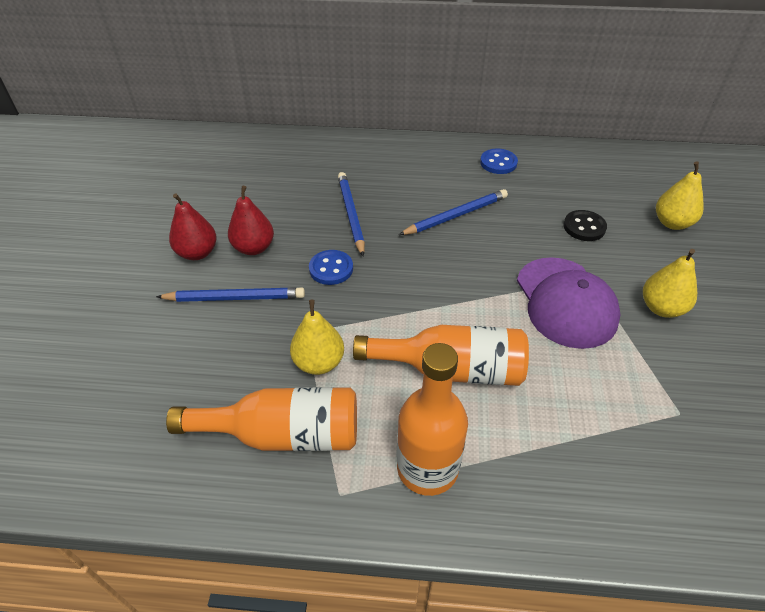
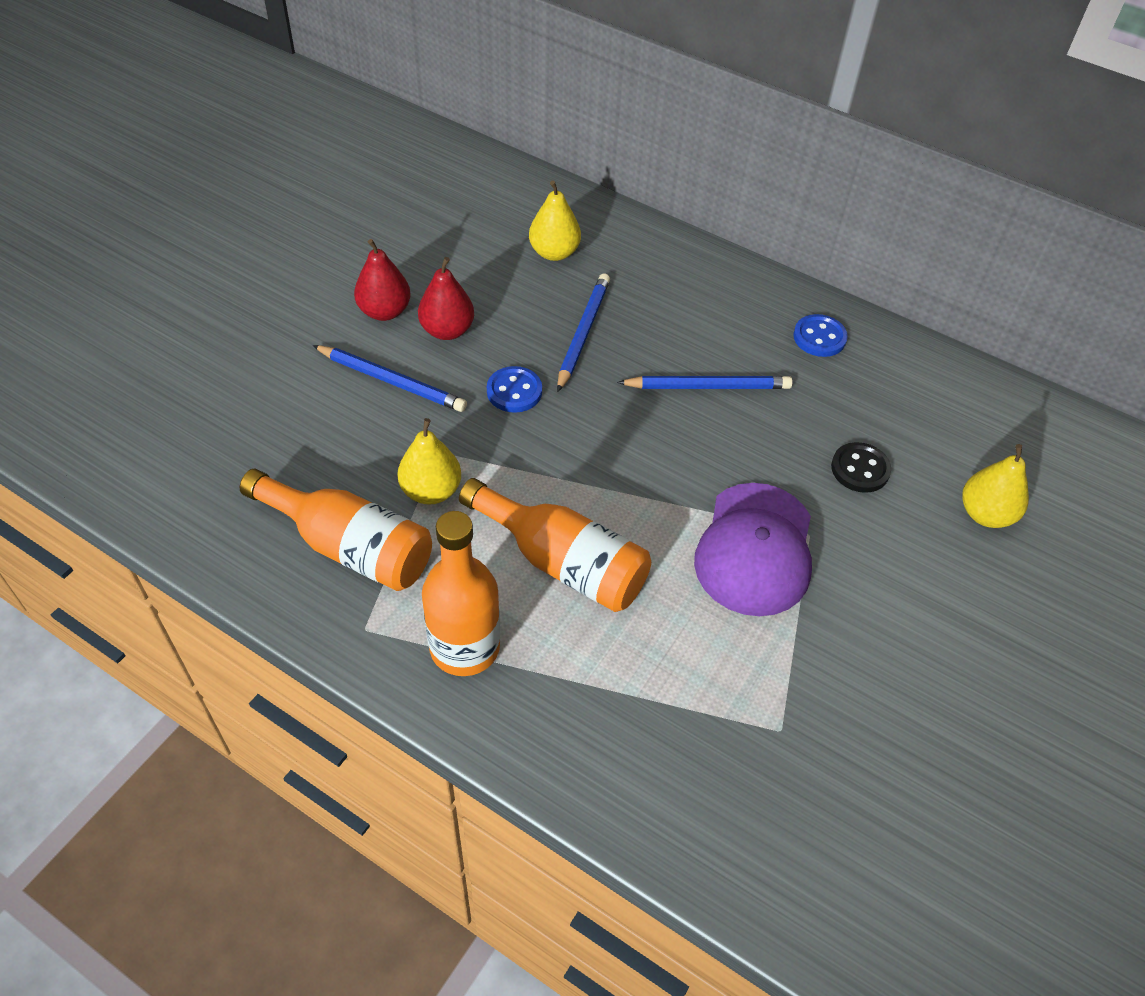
camera: 25 degrees right, 5 degrees up
(661, 308) = (868, 609): yellow pear -> yellow pear (554, 252)

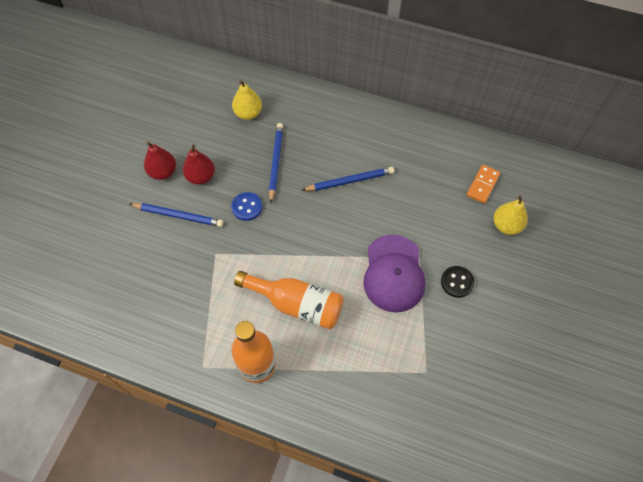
camera: 10 degrees left, 10 degrees up
(349, 546) = (182, 321): orange bottle -> none
(431, 491) = (217, 278): yellow pear -> none
(819, 337) = (403, 137): blue button -> none
(860, 469) = (438, 213): black button -> black button (457, 282)
(952, 440) = (483, 185): none -> orange domino

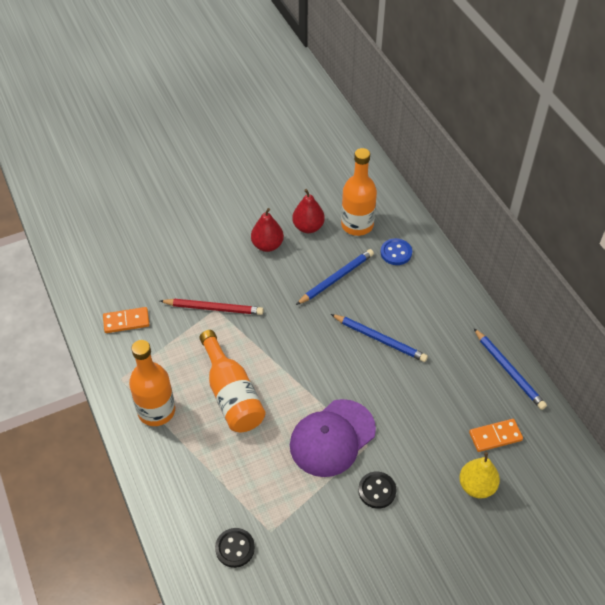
camera: 45 degrees right, 10 degrees down
(157, 321) = (126, 321): none -> orange domino
(163, 172) = (244, 221): red pear -> red pear (308, 227)
(178, 216) = (220, 260): blue pencil -> blue pencil (509, 370)
(213, 254) = (213, 308): none -> red pencil
(247, 207) = (276, 294): blue button -> blue button (396, 253)
(248, 113) = (357, 225): yellow pear -> orange bottle
(417, 406) = (235, 548): none -> black button

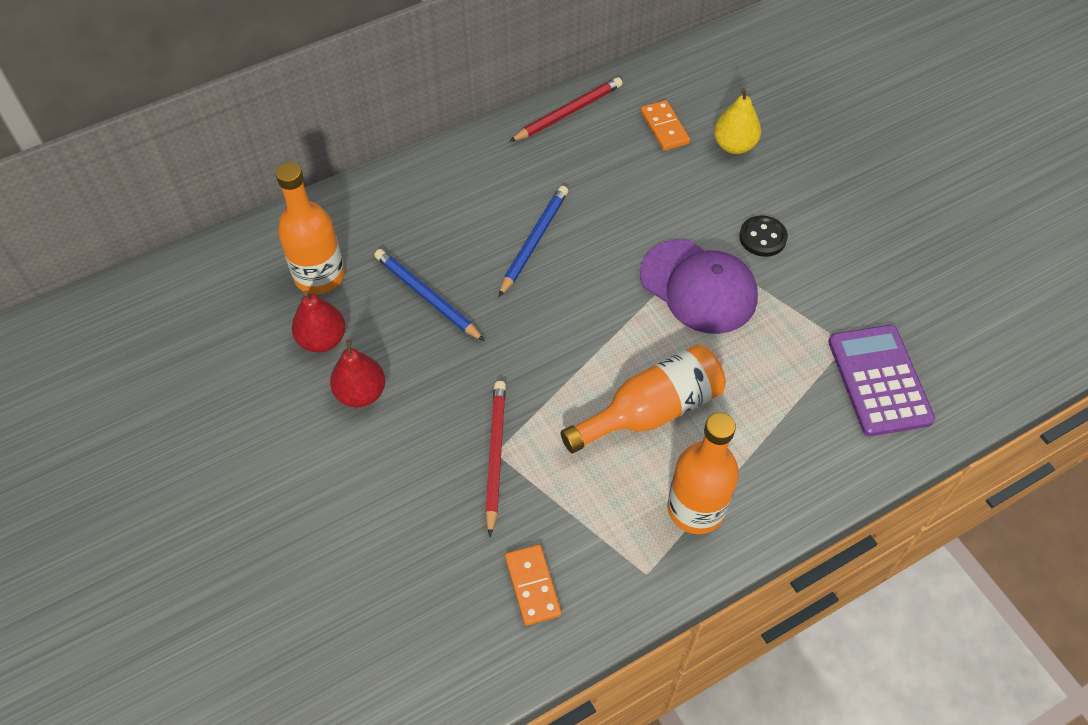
camera: 95 degrees left, 5 degrees up
(235, 548) = (879, 380): black button -> purple calculator
(396, 253) = (376, 227): blue button -> none
(509, 370) = (568, 112): blue pencil -> red pencil

